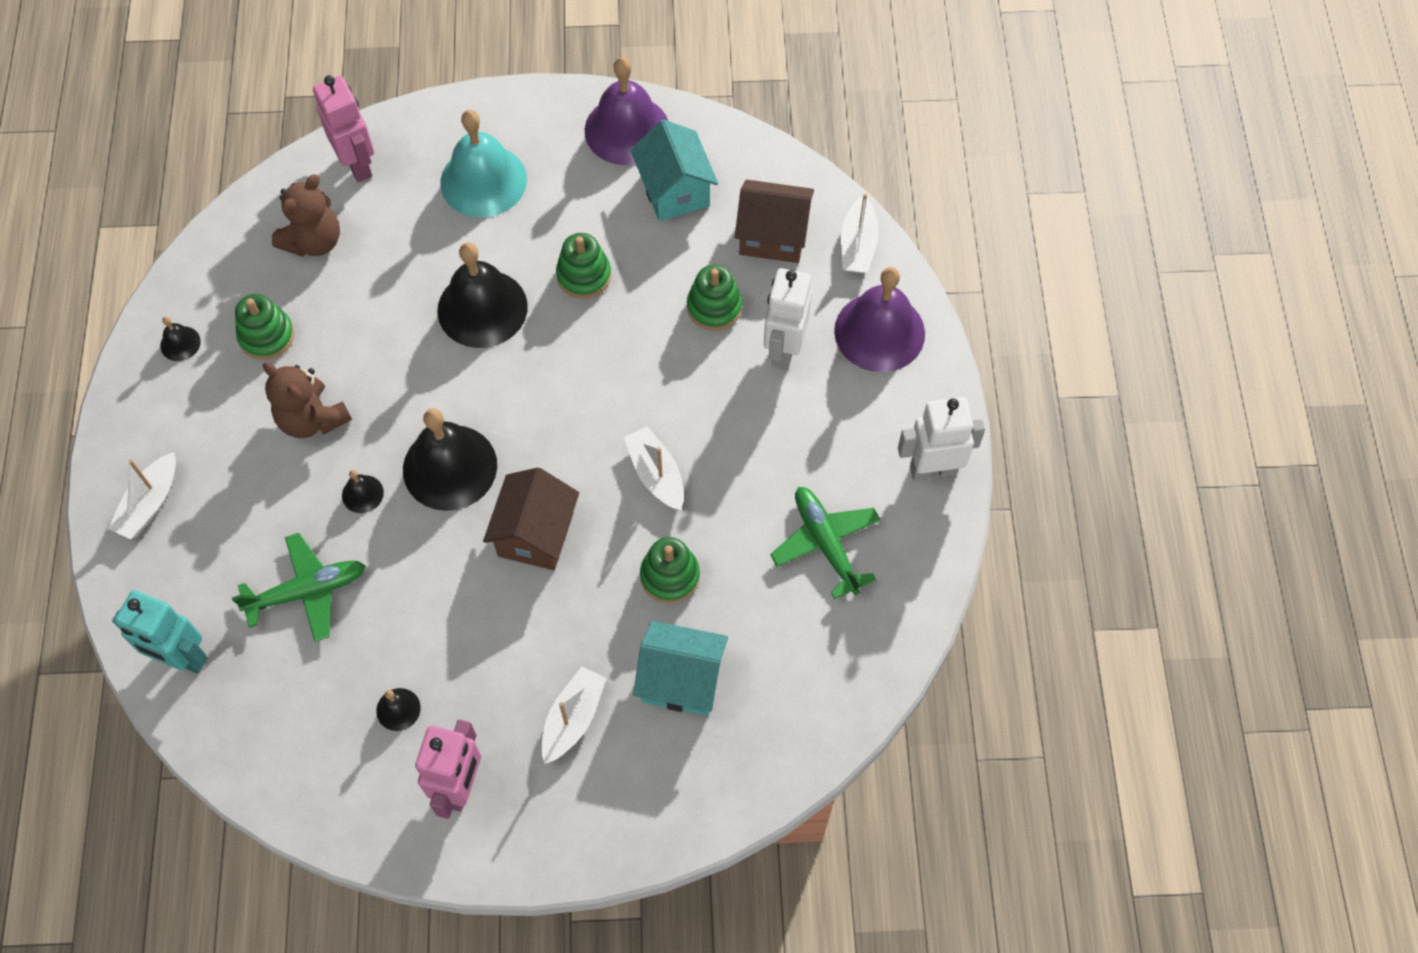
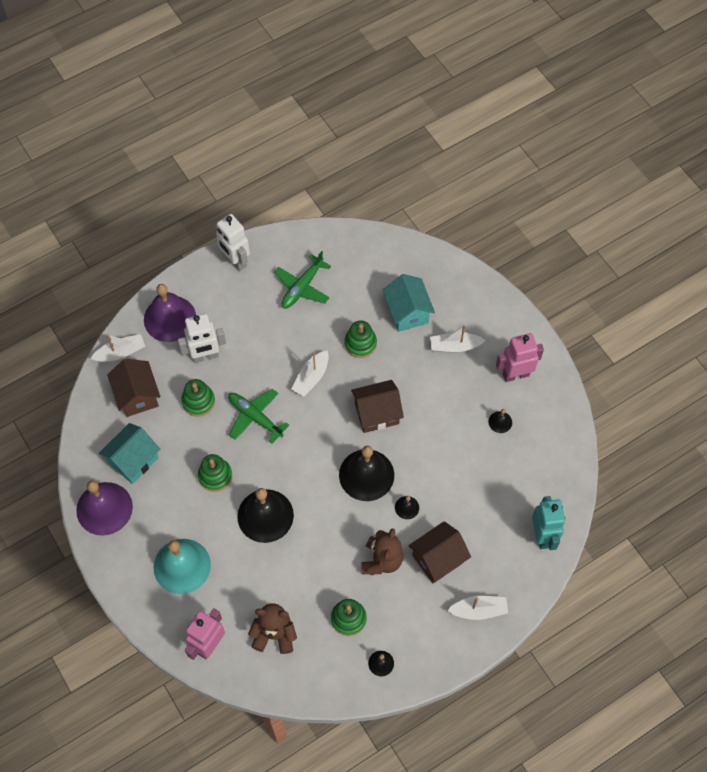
camera: 120 degrees left, 0 degrees up
(259, 492) = (438, 559): none -> brown house
(307, 591) = (472, 500): green plane -> green plane (255, 417)

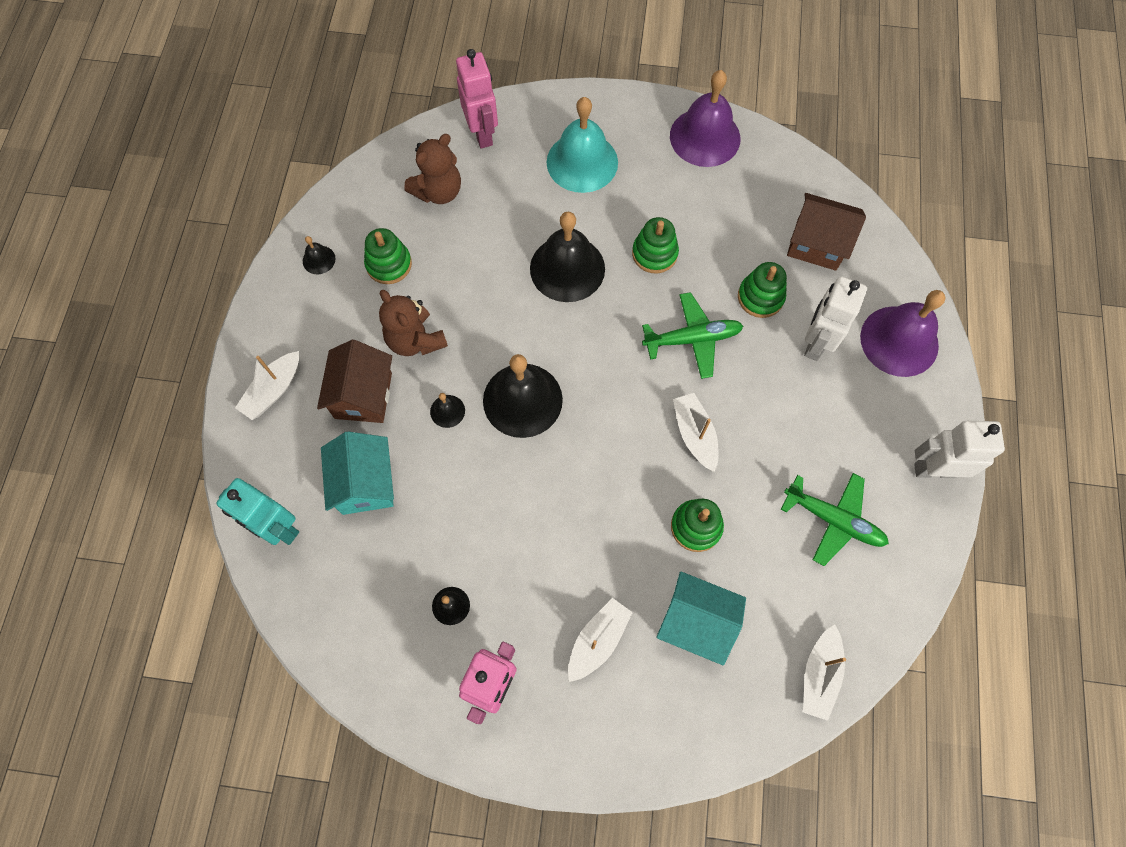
camera: 130 degrees right, 5 degrees up
(120, 353) = (888, 263): white boat -> white boat (819, 675)
(133, 460) = (738, 193): turquoise house -> turquoise house (365, 484)
(302, 287) = (834, 520): green plane -> green plane turned 135 degrees clockwise
(376, 413) = (586, 470): brown house -> none

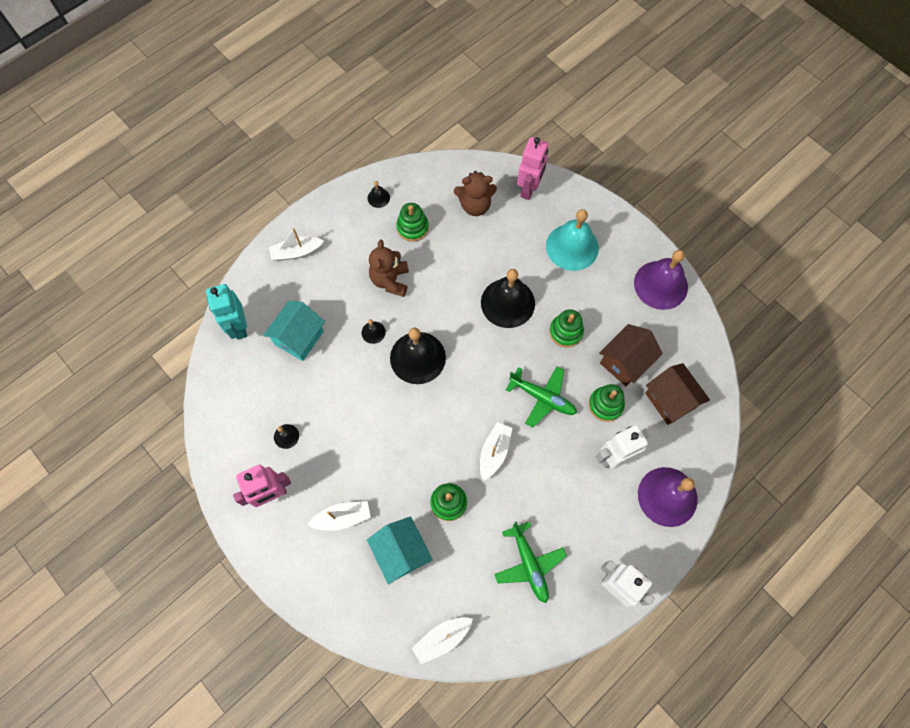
camera: 40 degrees right, 0 degrees up
(363, 395) = (338, 290): brown house -> brown house (625, 362)

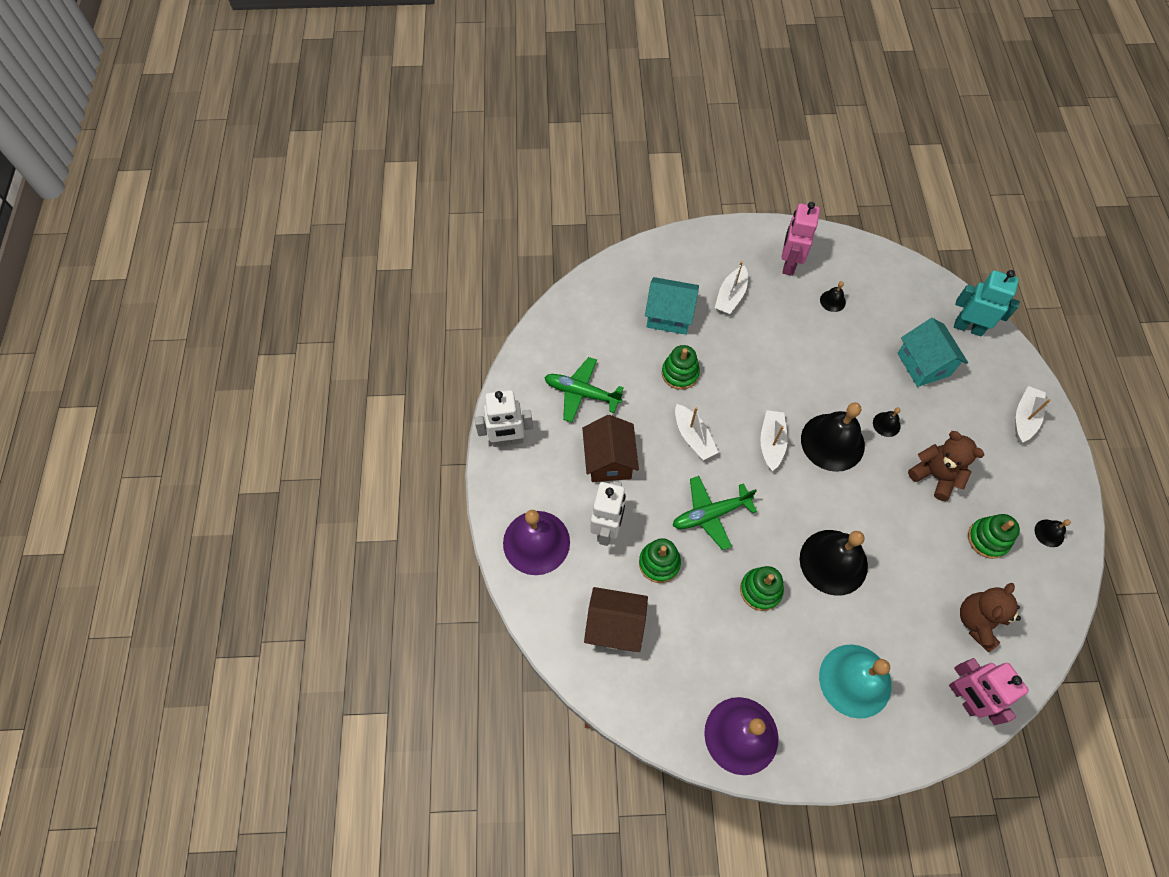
camera: 130 degrees right, 5 degrees down
(442, 639) = (584, 299): white boat -> white boat (771, 443)
(625, 362) = (686, 618): brown house -> brown house (609, 460)

